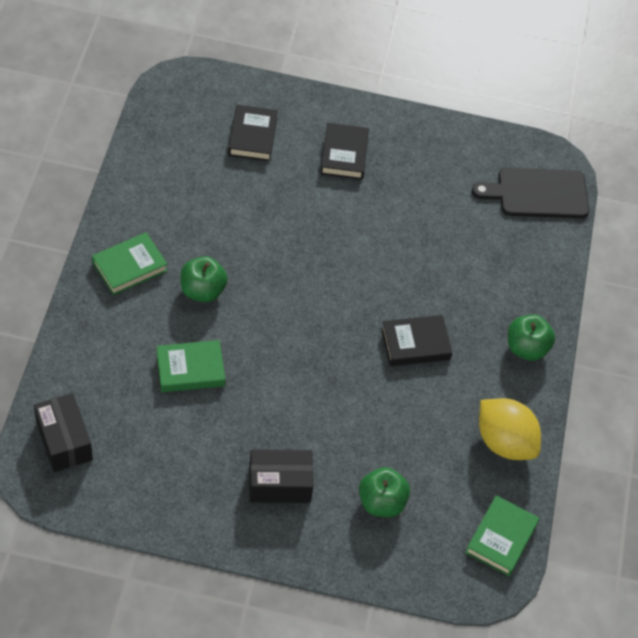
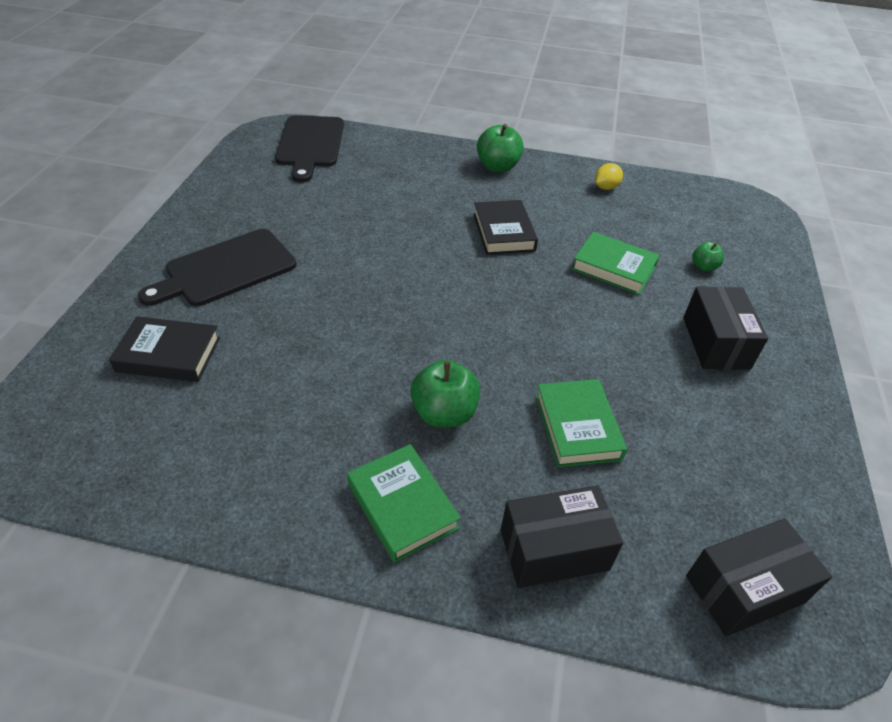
camera: 85 degrees left, 10 degrees down
(96, 343) = (554, 550): none -> black box
(344, 154) = (226, 269): black book -> black cutting board
(381, 502) = (704, 266): green apple -> green apple, size x0.55
(501, 538) = (708, 197): green book -> green book (613, 268)
(504, 442) = (605, 187): yellow lemon -> yellow lemon, size x0.47

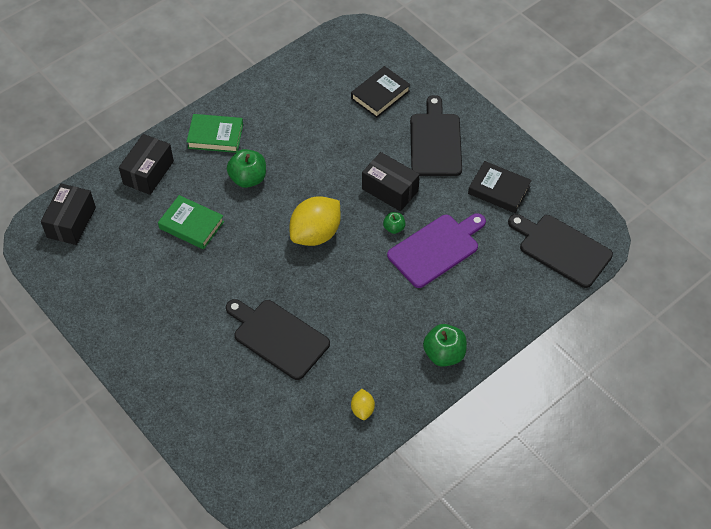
camera: 130 degrees right, 10 degrees up
(387, 211) = (436, 249): none -> purple cutting board
(461, 303) = (316, 234): none -> yellow lemon
(503, 232) = (362, 301): black book -> black book (499, 190)
(613, 268) = (278, 337): green book -> black cutting board
(704, 266) = (234, 393): green apple -> green apple (394, 228)
(715, 343) = (178, 336): black box -> black box (390, 190)

